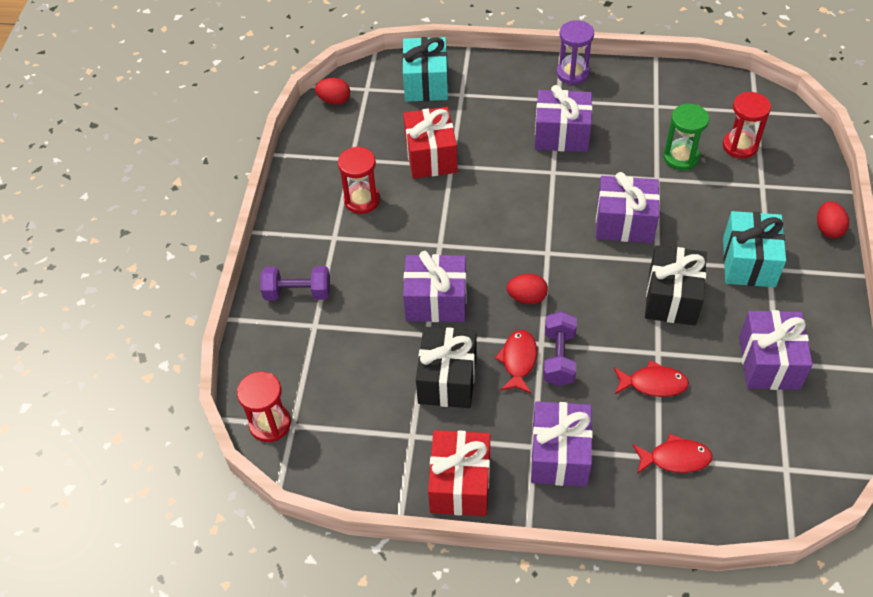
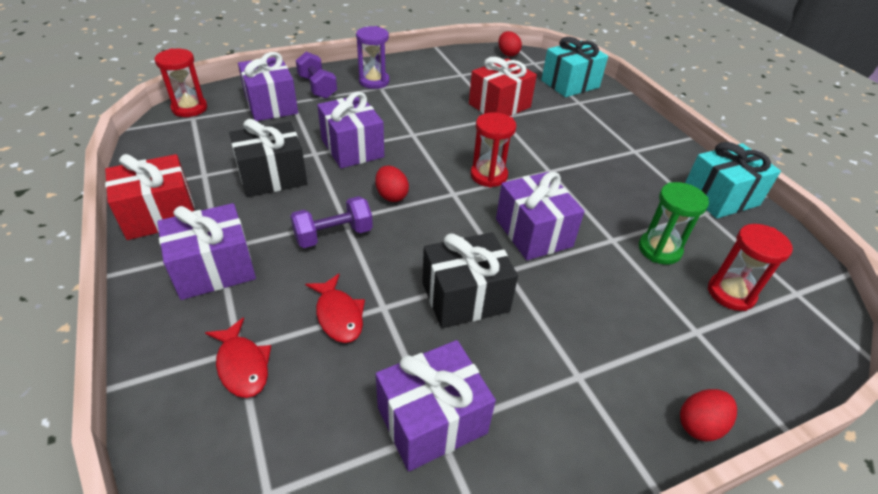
camera: 55 degrees right, 10 degrees down
(362, 200) = (426, 89): red hourglass -> red hourglass (488, 175)
(518, 360) = (315, 210): red fish -> none
(561, 135) = (597, 164): purple gift -> purple gift (271, 105)
(572, 73) = (675, 150): purple hourglass -> purple hourglass (374, 81)
(749, 262) = (570, 352): turquoise gift -> turquoise gift (720, 197)

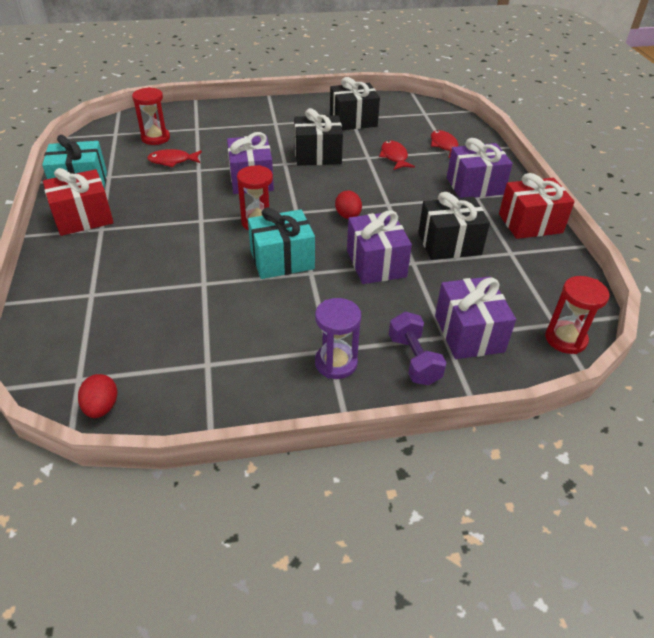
camera: 165 degrees left, 0 degrees up
(333, 235) = (396, 195): purple dumbbell -> none
(432, 420) = (353, 120): purple gift -> black gift
(499, 106) = (193, 300): red gift -> red gift (83, 218)
(570, 84) = (70, 326): turquoise gift -> turquoise gift (282, 260)
(659, 249) = (172, 161): green hourglass -> red fish
(700, 425) = (232, 106): red egg -> none

